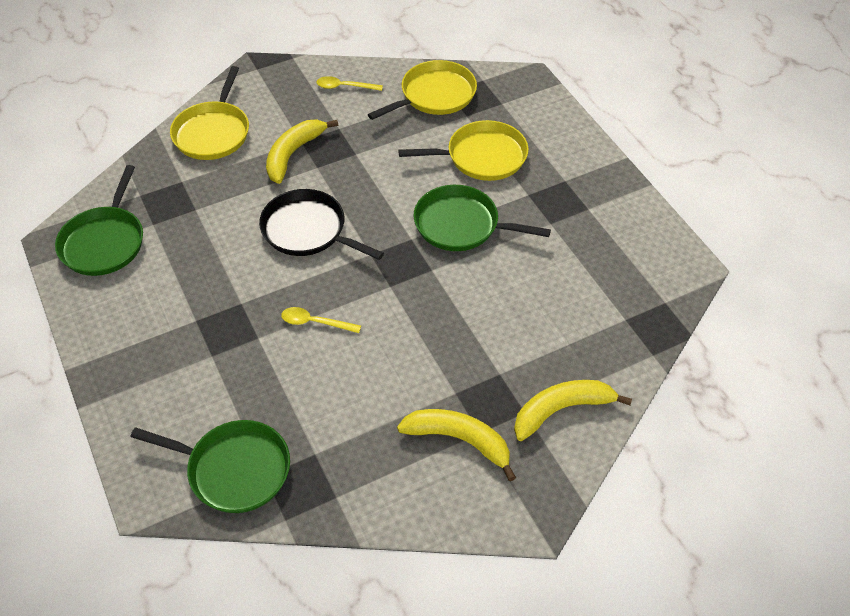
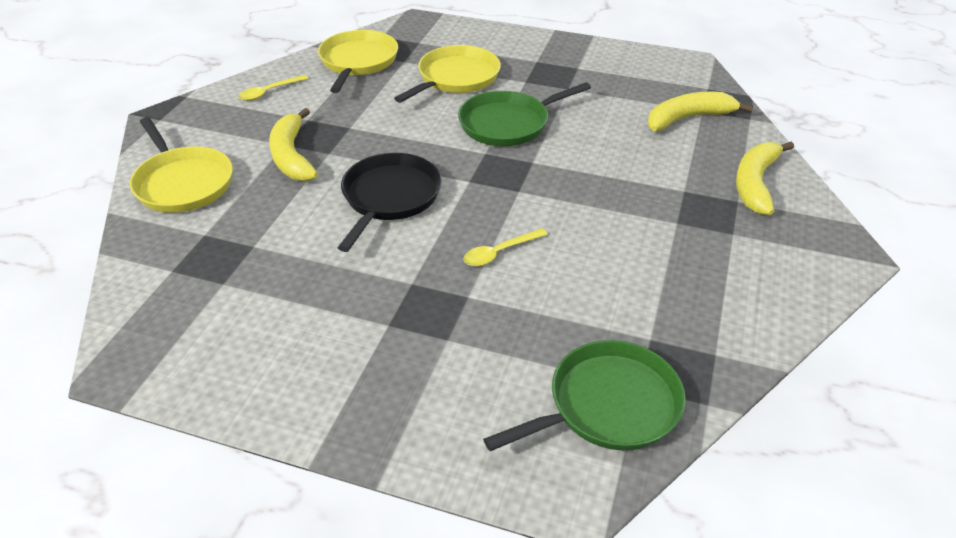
camera: 45 degrees left, 10 degrees down
(104, 242) = (187, 331): green pan -> none
(308, 230) = (389, 197): black pan -> black pan turned 120 degrees clockwise
(459, 440) = (729, 248): yellow banana -> yellow banana (688, 118)

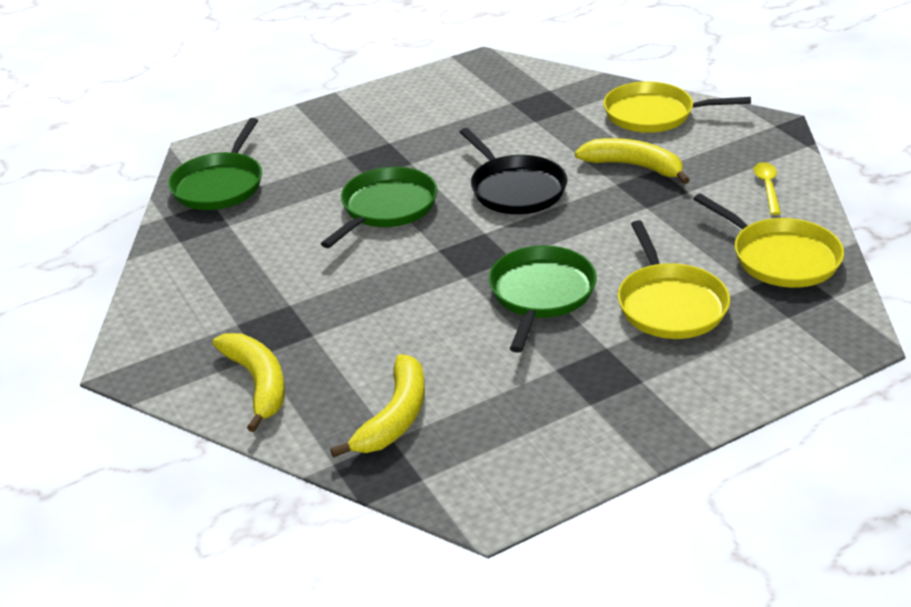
camera: 135 degrees right, 5 degrees down
(499, 252) = (386, 208): yellow spoon -> green pan

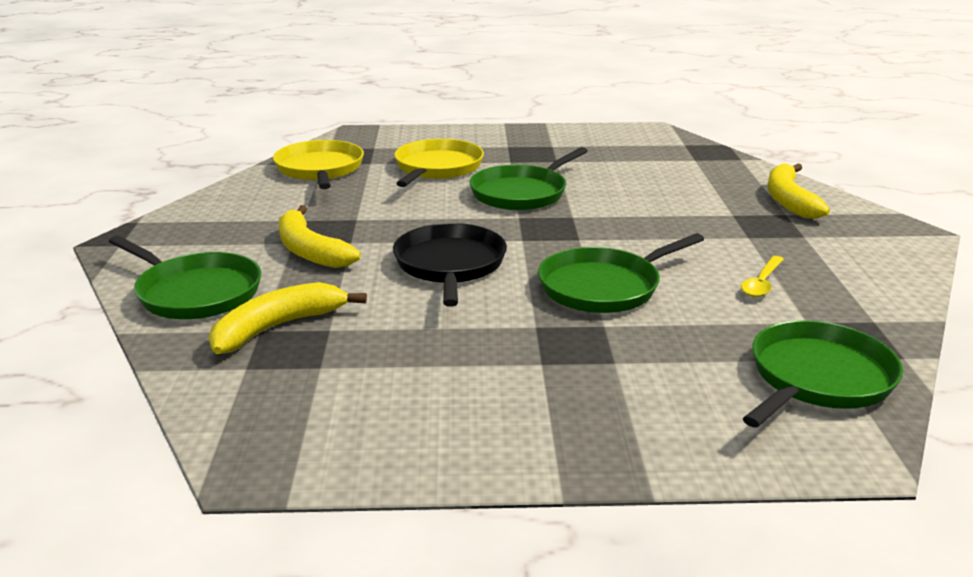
camera: 155 degrees left, 10 degrees down
(395, 417) = (687, 166): yellow banana -> yellow banana (278, 327)
(653, 114) = (195, 292): yellow pan -> green pan
(767, 187) = (238, 205): yellow spoon -> yellow spoon (762, 283)

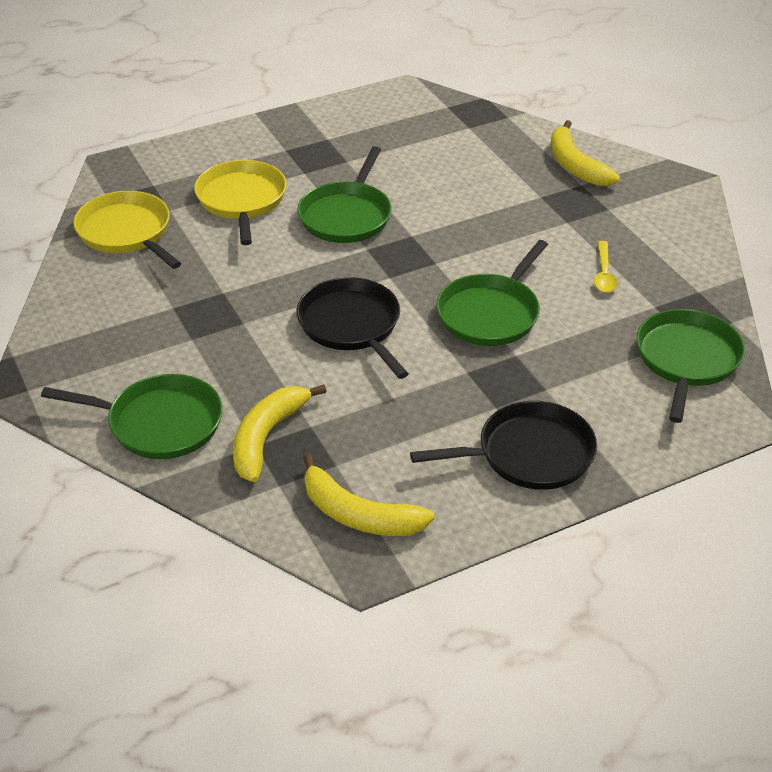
camera: 25 degrees left, 15 degrees up
(310, 250) = (215, 344): yellow banana -> yellow banana (358, 514)
(544, 416) = (529, 454): none -> black pan

